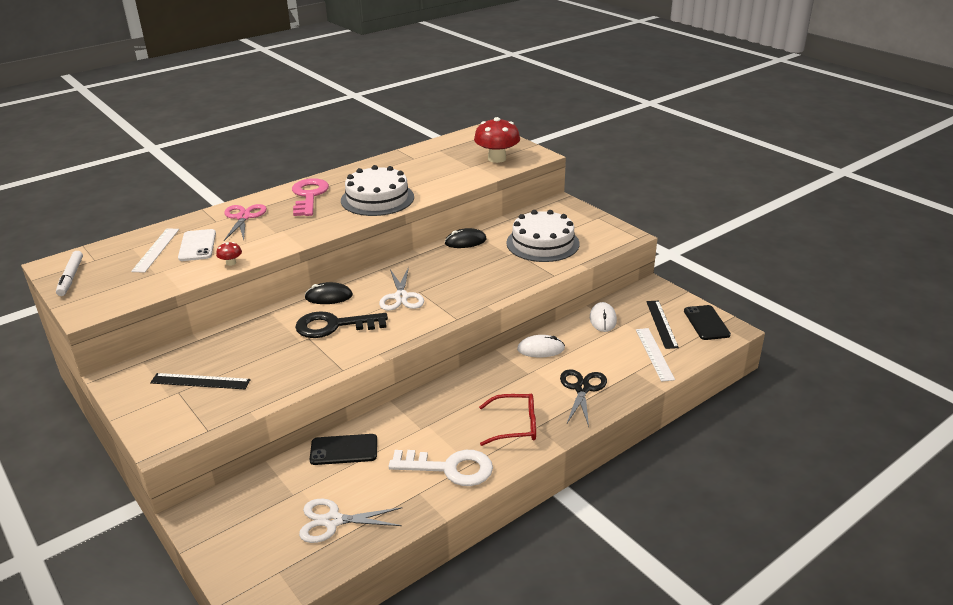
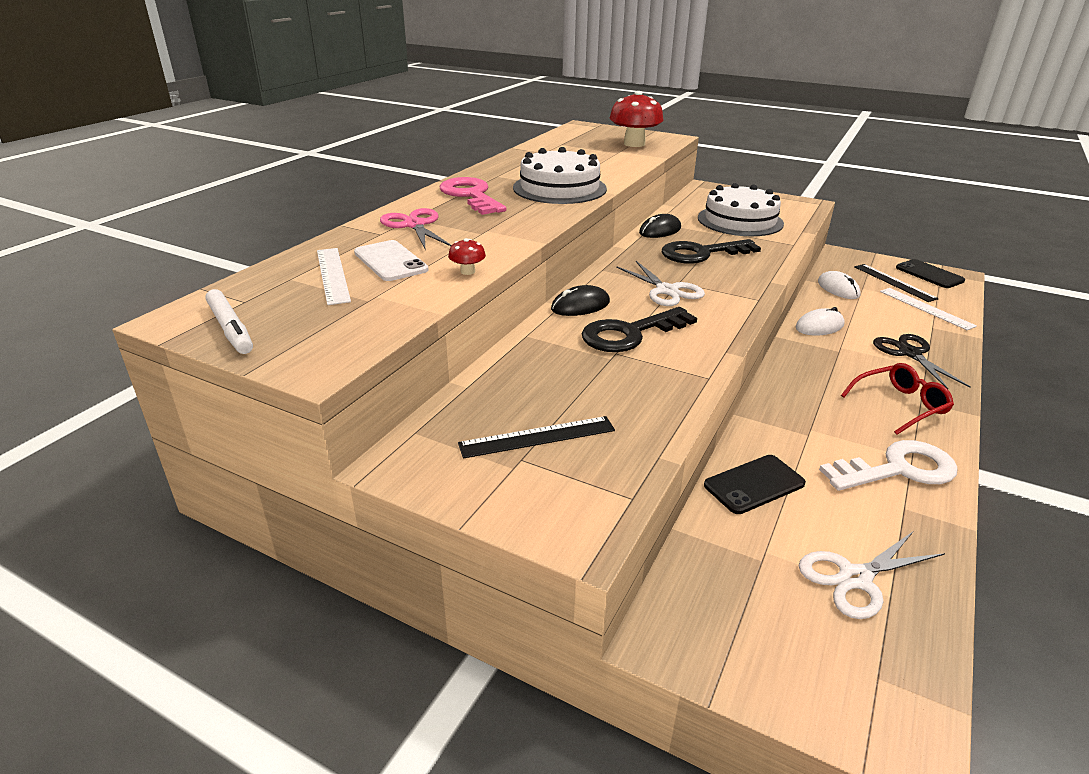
camera: 25 degrees left, 0 degrees up
(469, 269) = (702, 253): none -> black key

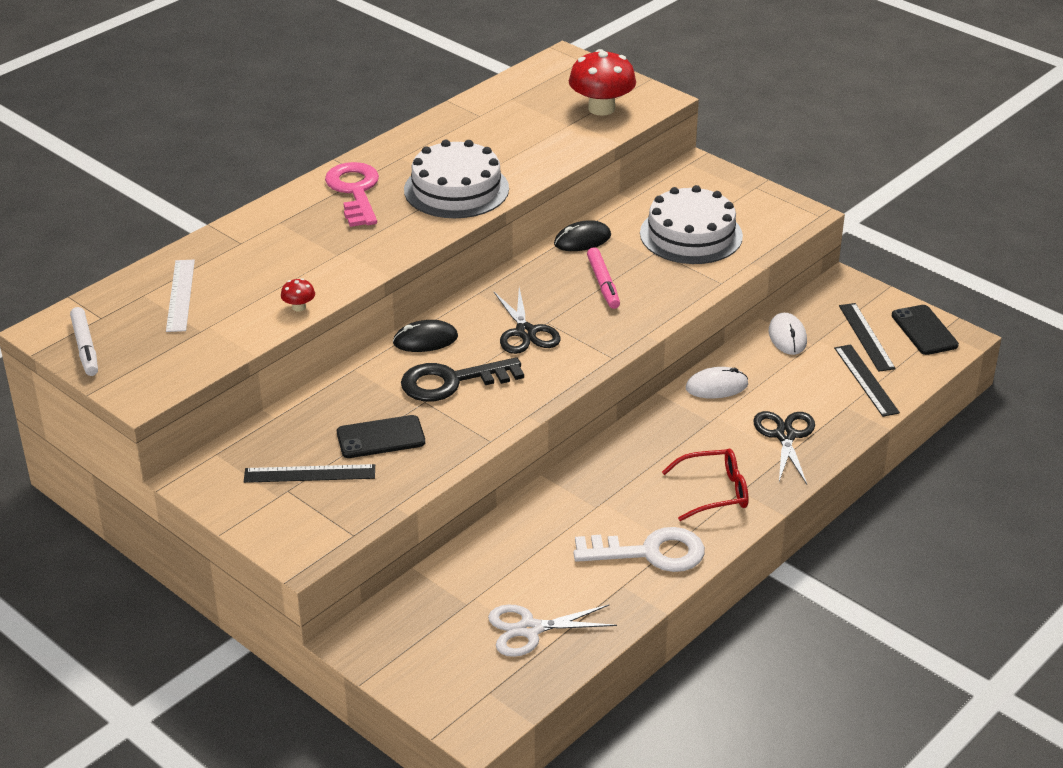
camera: 15 degrees right, 5 degrees up
(390, 261) = (236, 284): white phone -> none
(414, 225) = (278, 234): pink scissors -> none
(666, 290) = (525, 332): white scissors -> black scissors
(702, 253) = (603, 283): black key -> pink marker
(754, 484) = (507, 544): black phone -> black phone (380, 437)
(926, 308) = (866, 380): white ruler -> black ruler

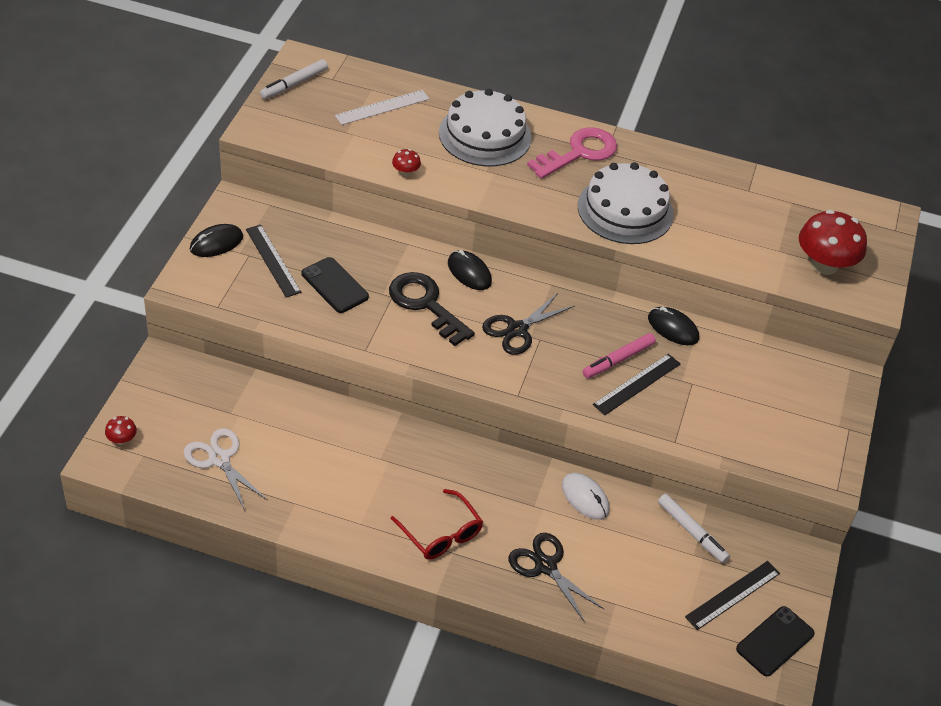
camera: 60 degrees right, 10 degrees up
(249, 511) = (216, 243): none -> black mouse
(455, 705) = (122, 439): none -> red mushroom
(649, 552) = (343, 510): white key -> none
(691, 235) = (734, 400): white cake -> white cake (485, 135)
(785, 436) = (546, 566): black scissors -> black scissors turned 105 degrees counterclockwise
(787, 336) = (691, 532): white mouse -> white marker
(866, 380) = (665, 610): black ruler -> black ruler (637, 384)

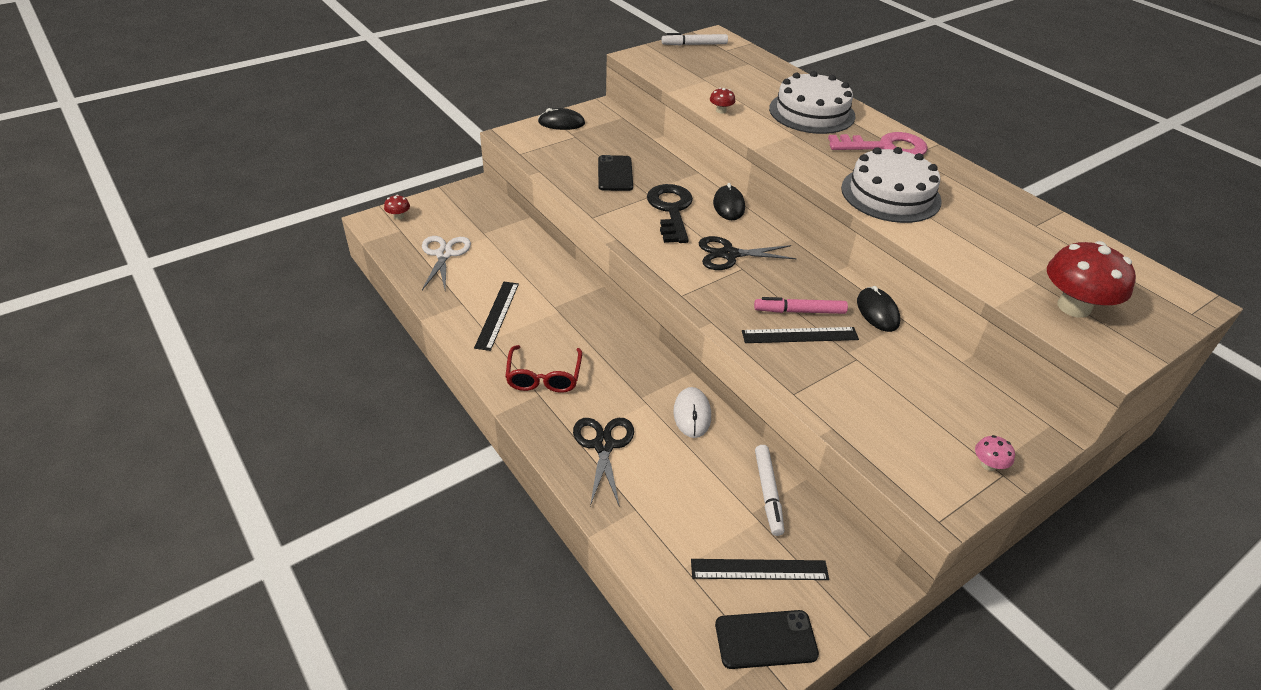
camera: 40 degrees right, 5 degrees down
(273, 260) = (588, 145): black ruler -> black ruler (497, 315)
(382, 107) = (746, 74): white ruler -> none
(836, 426) = (988, 464): none -> pink mushroom

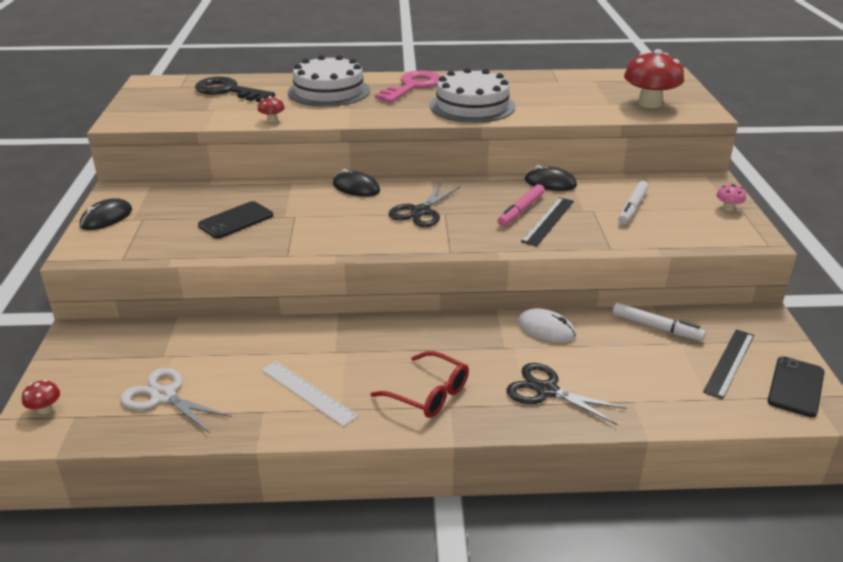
camera: 55 degrees left, 10 degrees down
(497, 315) = (308, 392): black ruler -> white ruler
(615, 174) = (236, 220): black phone -> black phone turned 75 degrees counterclockwise
(671, 210) = (328, 214): black key -> black key (229, 91)
(694, 44) = (147, 94): white marker -> white marker (632, 207)

